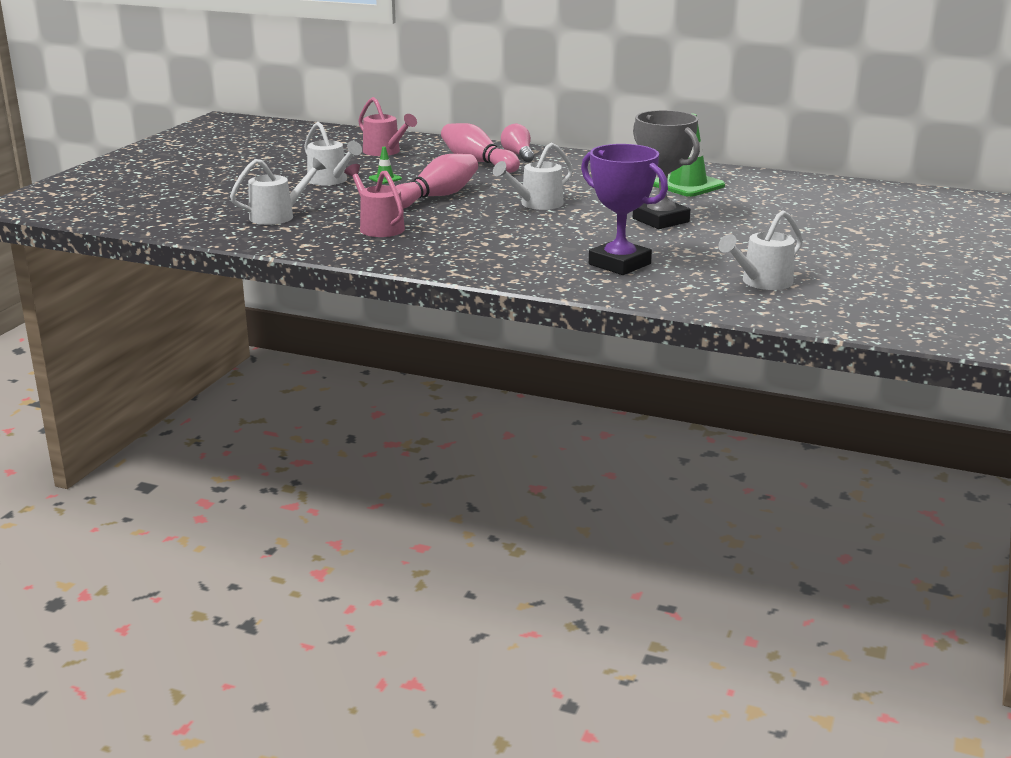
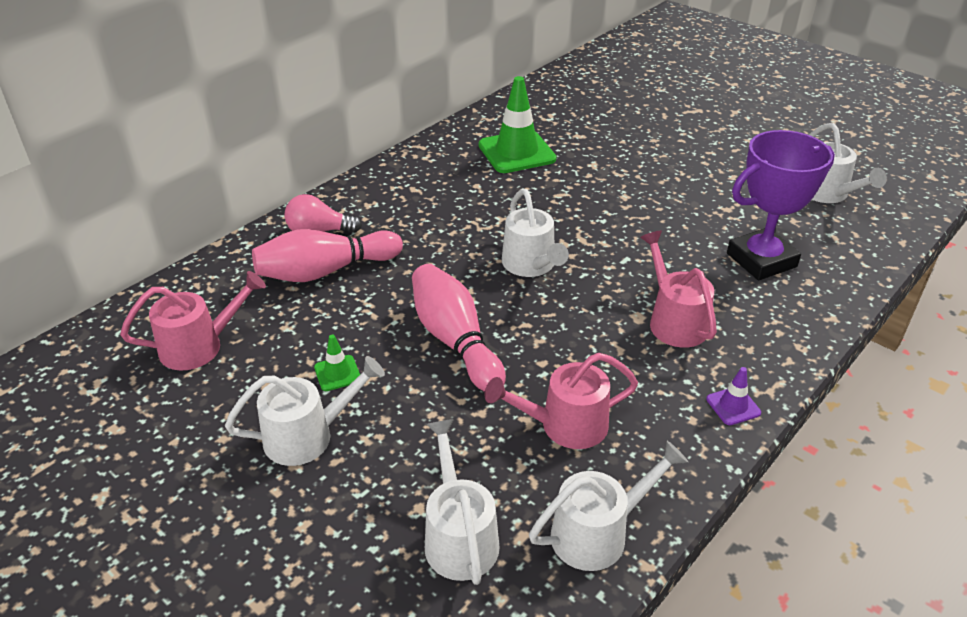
camera: 70 degrees left, 15 degrees up
(297, 242) = (598, 532): none -> white watering can
(430, 264) = (733, 406): none -> purple traffic cone
(510, 244) = (674, 321): none -> pink watering can
(660, 220) = (627, 198): grey trophy -> none

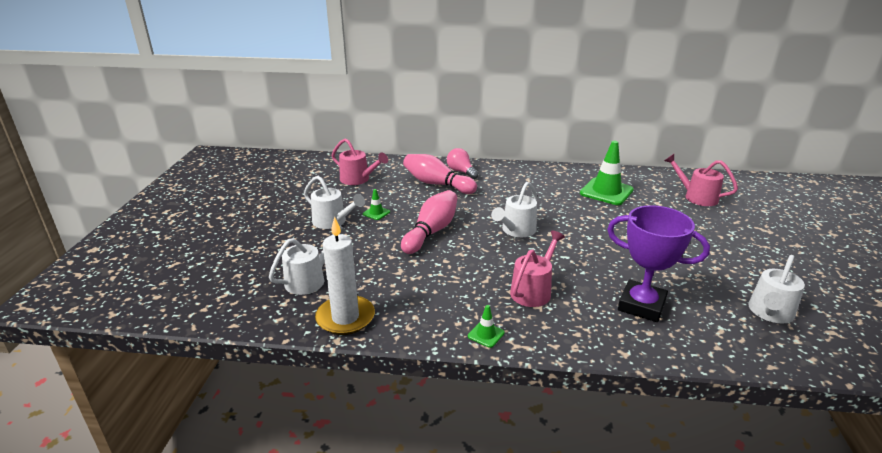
camera: 55 degrees right, 10 degrees down
(564, 426) = (407, 283): pink watering can -> pink watering can (696, 197)
(598, 532) = (345, 318): white watering can -> white candle
(733, 406) = (486, 334): purple traffic cone -> green traffic cone

